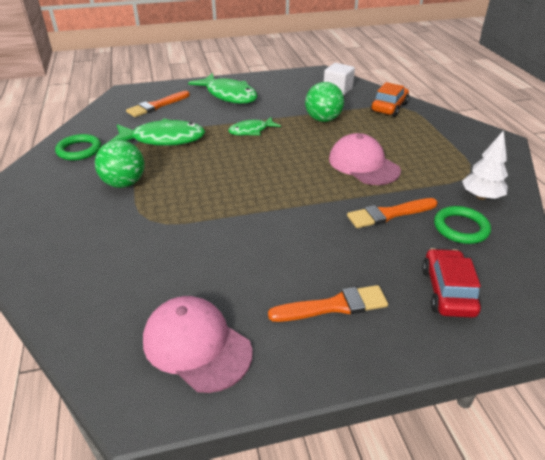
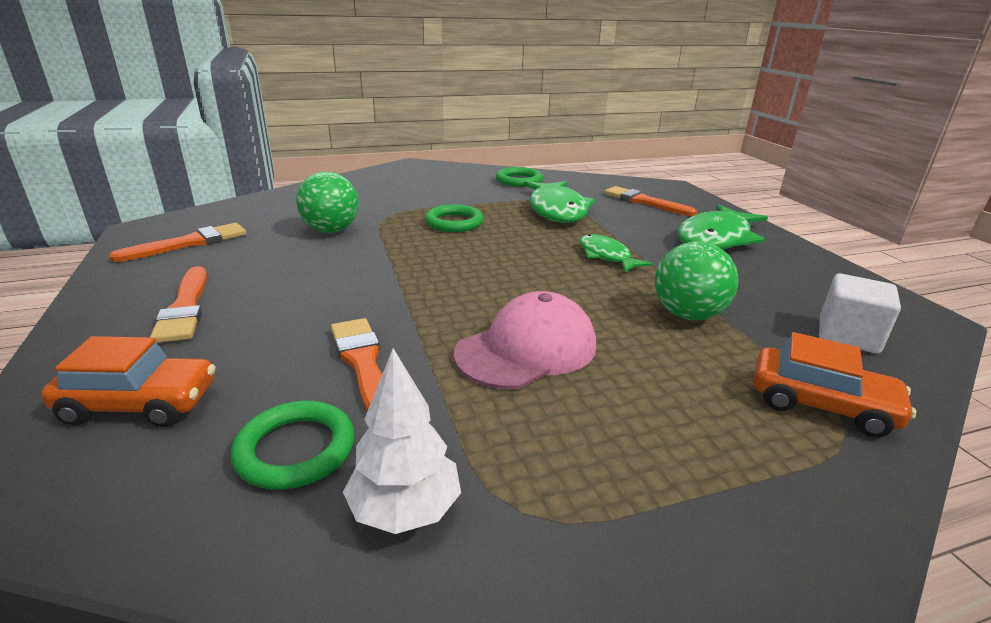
camera: 85 degrees right, 10 degrees down
(124, 183) = (456, 201): green ball -> green ball (331, 230)
(178, 184) = (454, 222): none -> green ring
(196, 345) = (188, 243): pink cap -> orange brush
(448, 291) = (140, 404): red car -> orange car

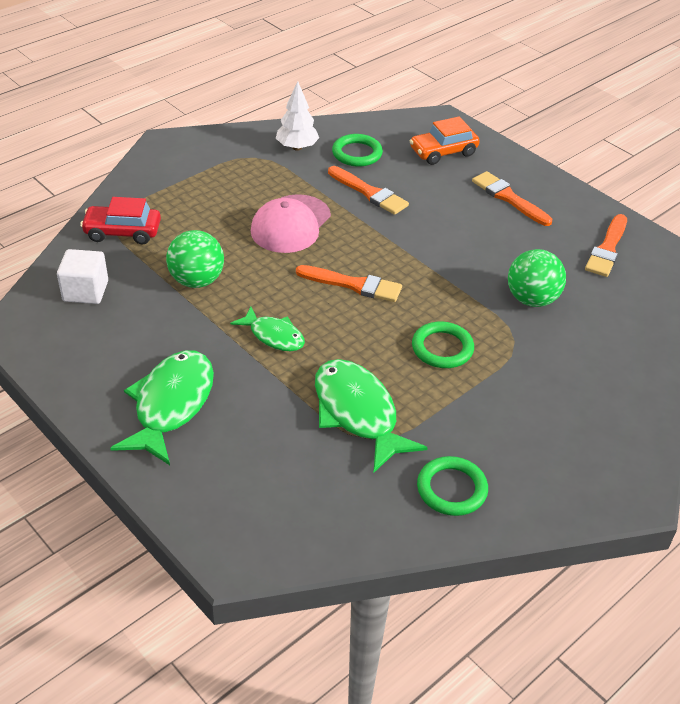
camera: 155 degrees right, 15 degrees up
(644, 202) = (262, 478): orange brush -> orange brush (353, 284)
(821, 404) = (122, 232): orange car -> red car

